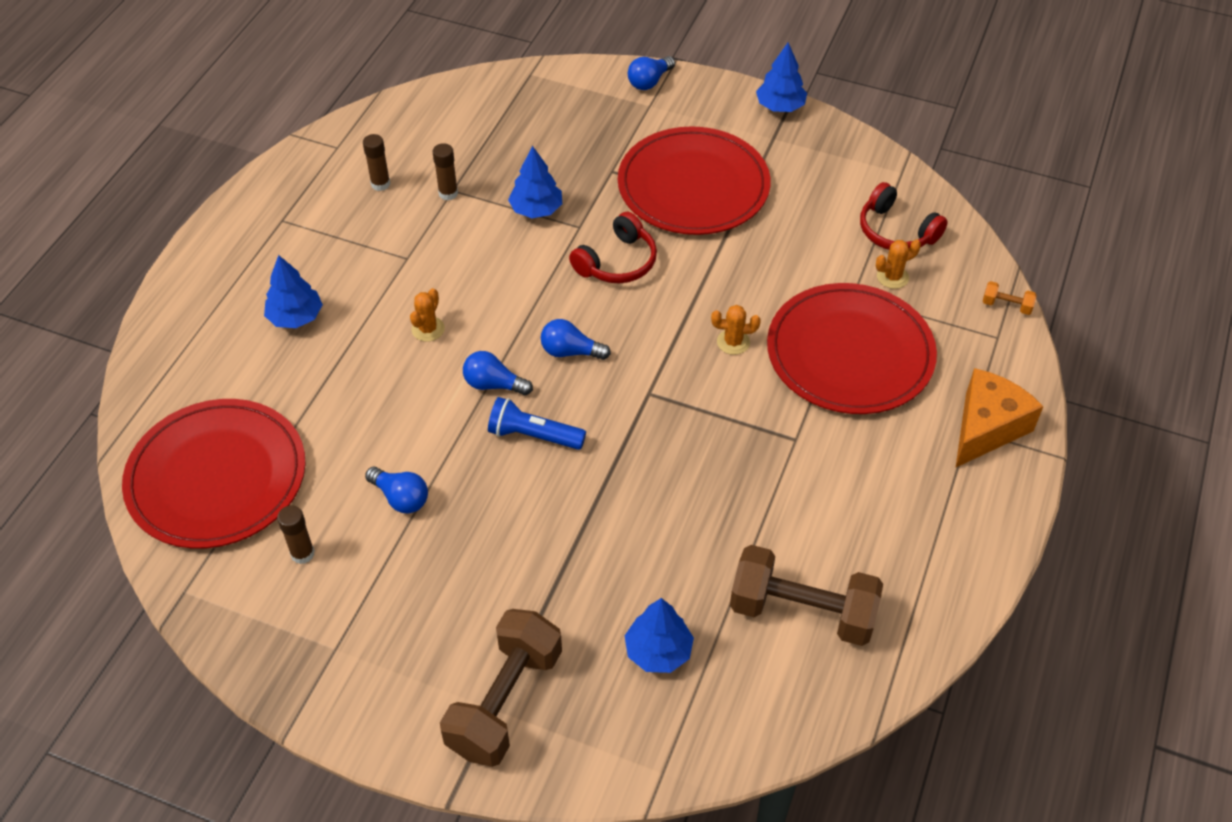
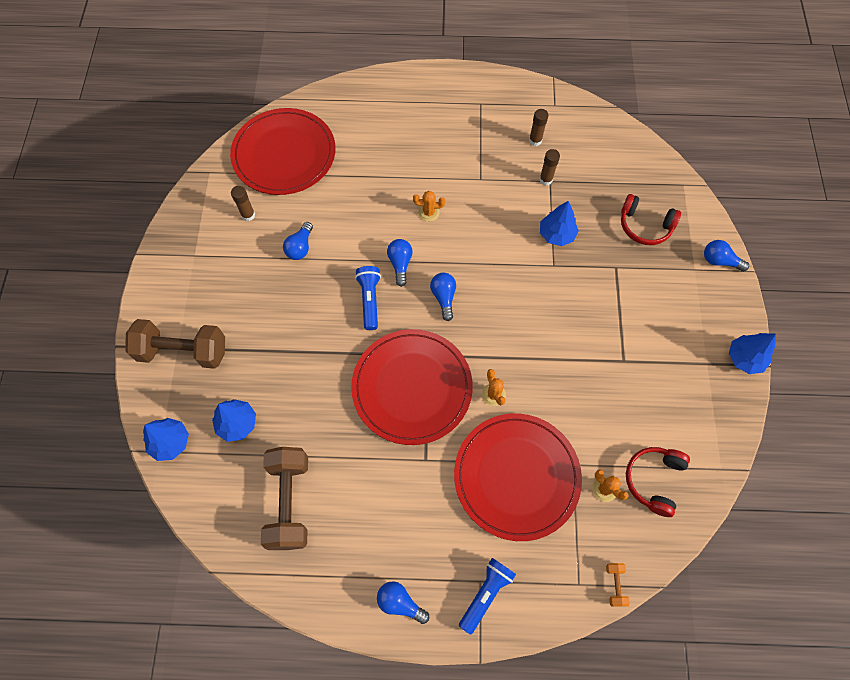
camera: 70 degrees right, 15 degrees up
(296, 317) = (409, 142): blue tree -> blue tree (170, 442)
(617, 262) = (532, 299): red headphones -> red headphones (644, 226)
(693, 186) = (628, 324): red plate -> red plate (412, 387)
(975, 519) = (400, 602): none -> blue light bulb
(986, 428) = (486, 594): orange cheese -> blue flashlight

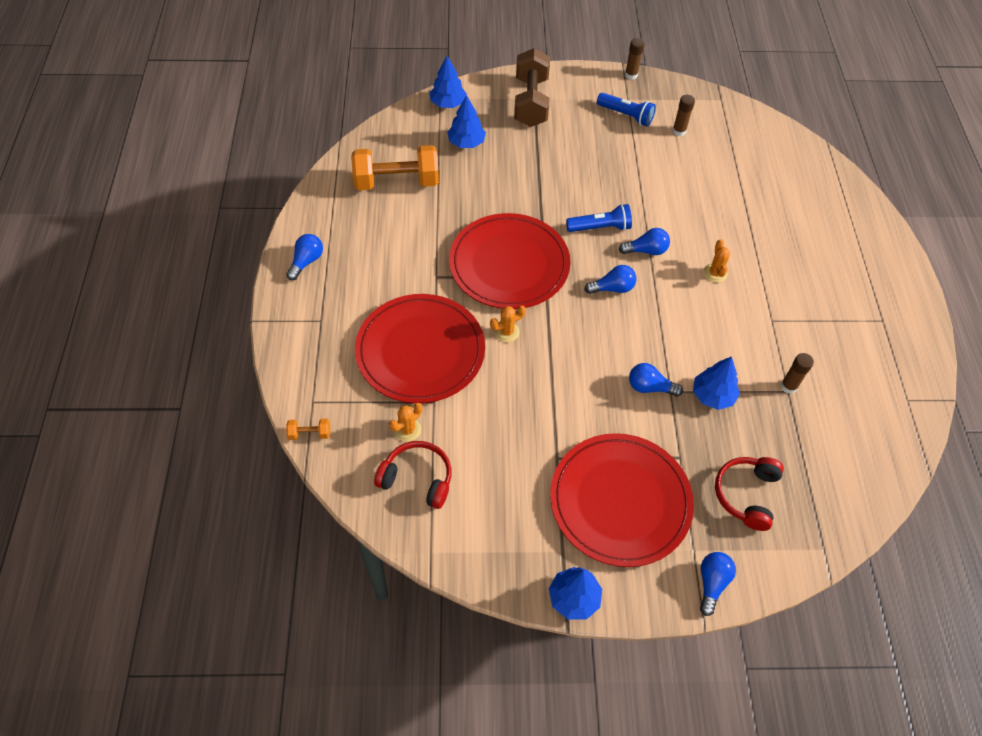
camera: 85 degrees right, 10 degrees down
(284, 154) = (757, 151): red plate -> red plate (620, 501)
(289, 502) = (396, 182): brown dumbbell -> orange dumbbell
(300, 247) = (650, 171): blue light bulb -> blue light bulb (649, 387)
(486, 594) = (309, 325): blue flashlight -> blue flashlight (626, 115)
(535, 140) = (844, 376): brown glue stick -> brown glue stick (631, 75)

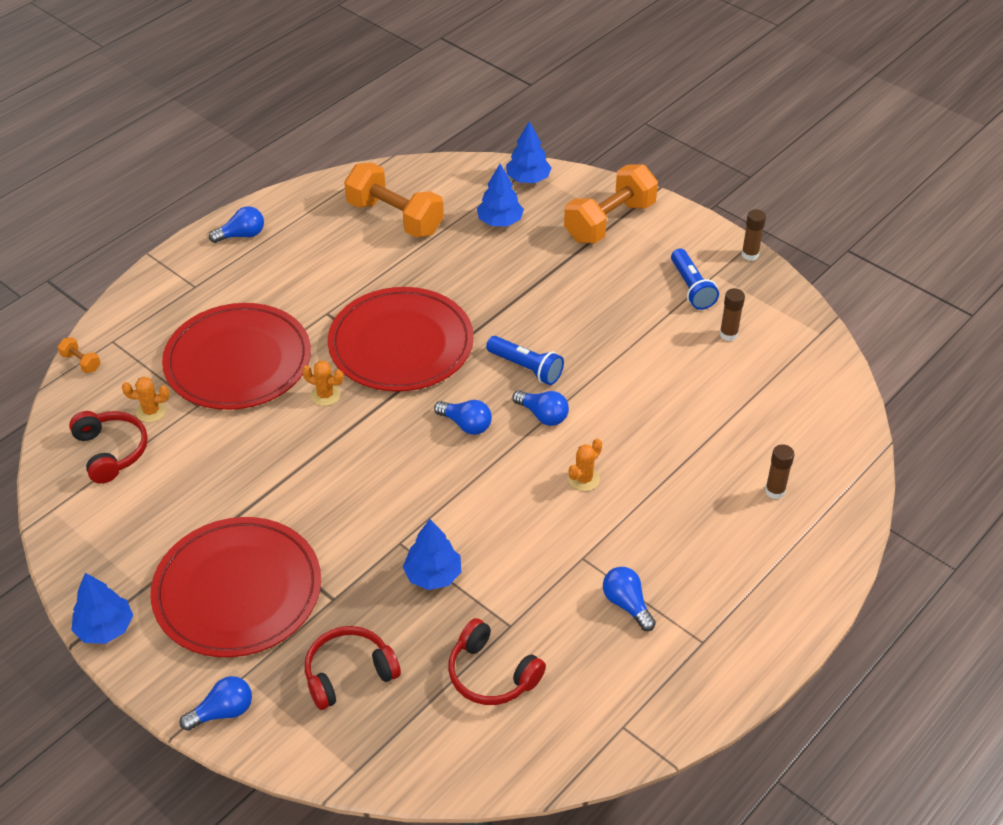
camera: 45 degrees right, 10 degrees down
(531, 102) = (610, 222): brown dumbbell -> orange dumbbell
(649, 387) = (386, 526): blue light bulb -> blue light bulb (627, 604)
(788, 386) = (516, 622): brown glue stick -> brown glue stick (775, 491)
(815, 427) = (491, 674): none -> red headphones

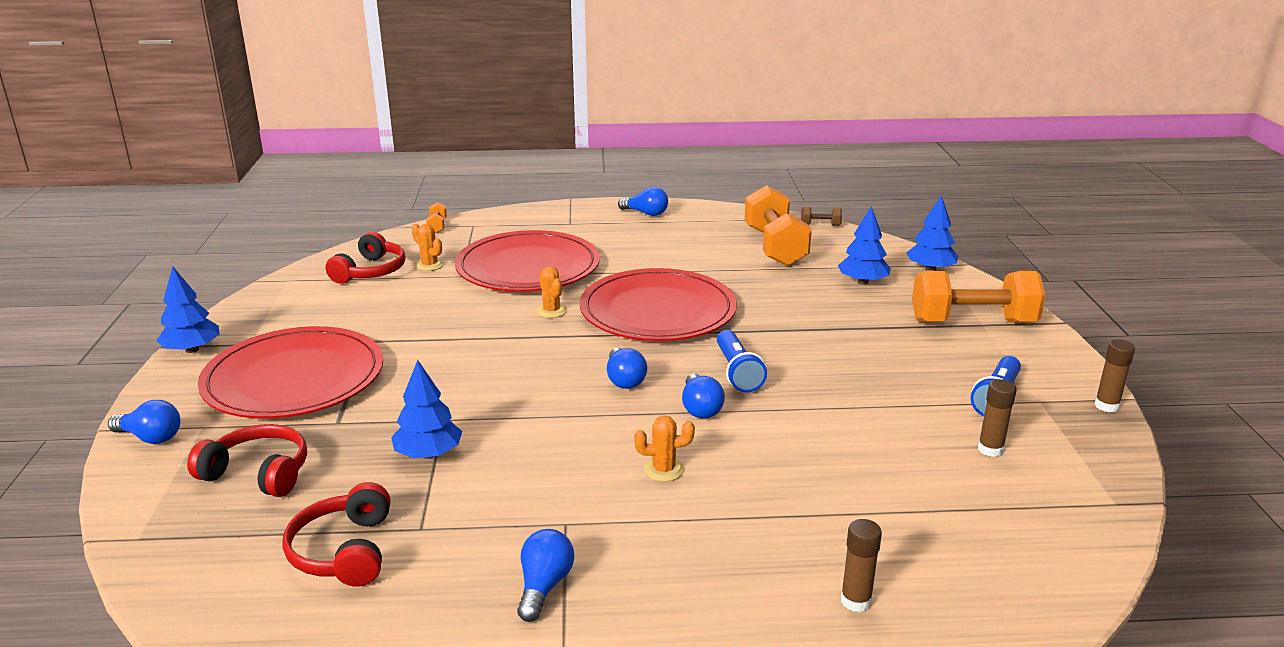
camera: 45 degrees right, 20 degrees down
(396, 169) = (820, 225): none -> brown dumbbell

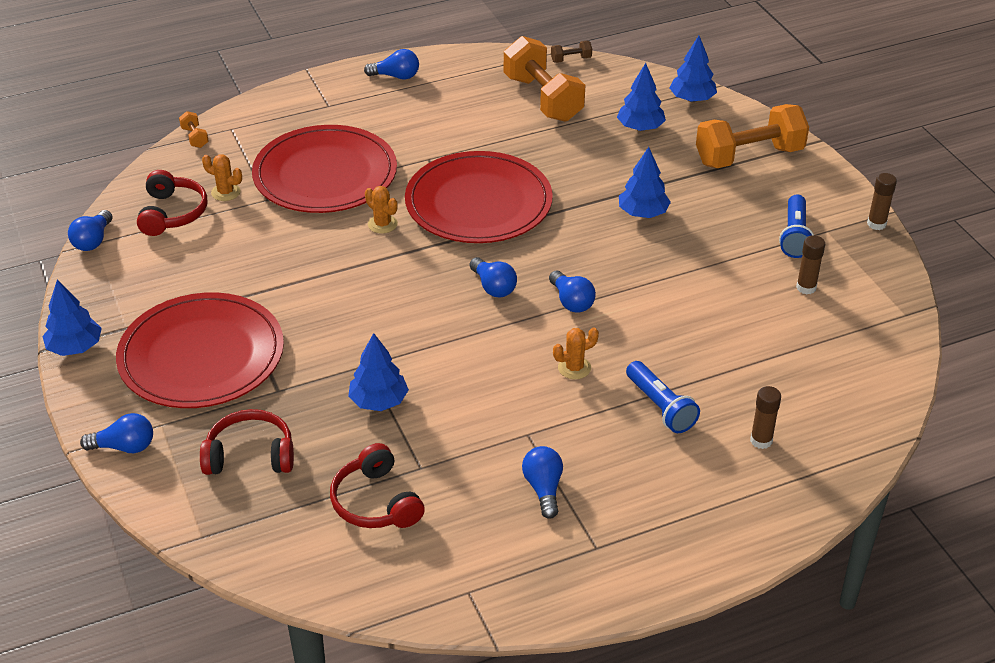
camera: 20 degrees left, 15 degrees up
(286, 278) = (93, 241): none -> blue light bulb
(737, 372) = (582, 257): blue flashlight -> blue flashlight (660, 407)
(826, 348) = (643, 213): none -> blue tree

